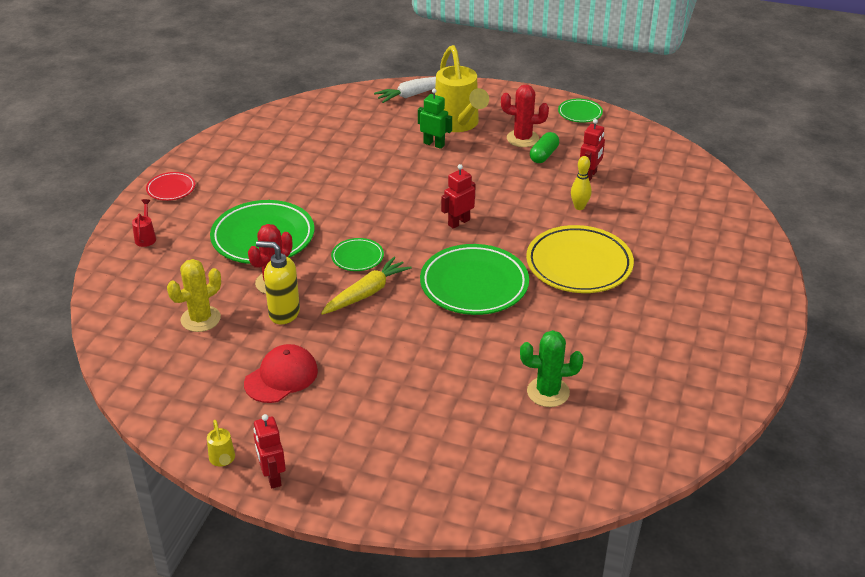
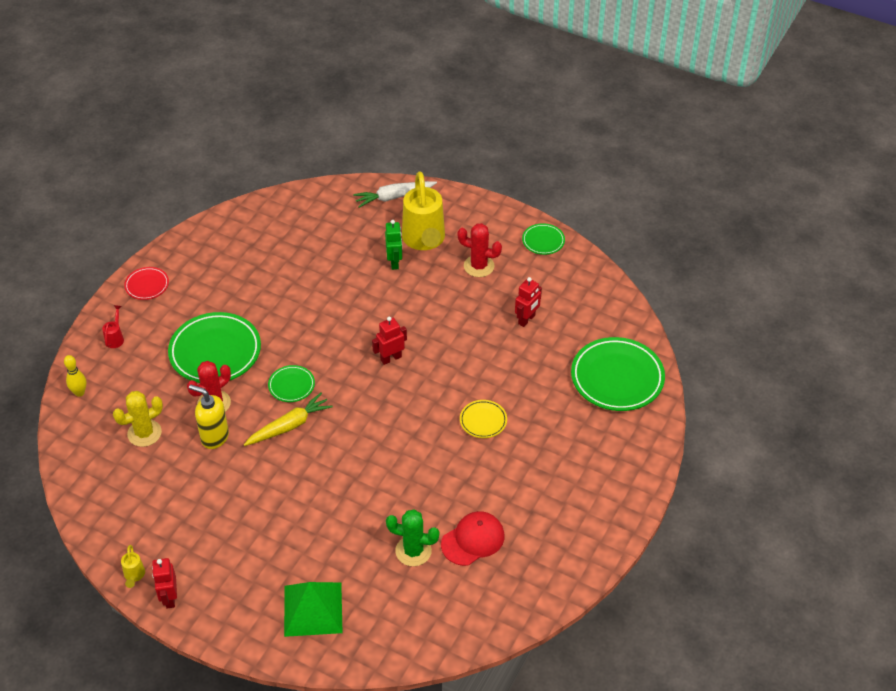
camera: 10 degrees right, 10 degrees up
(281, 377) = (198, 502): red cap -> red cap (473, 540)
(434, 144) = (394, 262): green robot -> green robot turned 45 degrees clockwise
(450, 465) = (313, 609): none -> green pyramid
(474, 285) = (384, 430): green plate -> green plate (617, 378)
(544, 155) = (492, 289): green capsule -> none
(579, 207) = (505, 355): yellow bowling pin -> yellow bowling pin (79, 392)
(579, 264) = (483, 421): yellow plate -> yellow plate, size x0.50

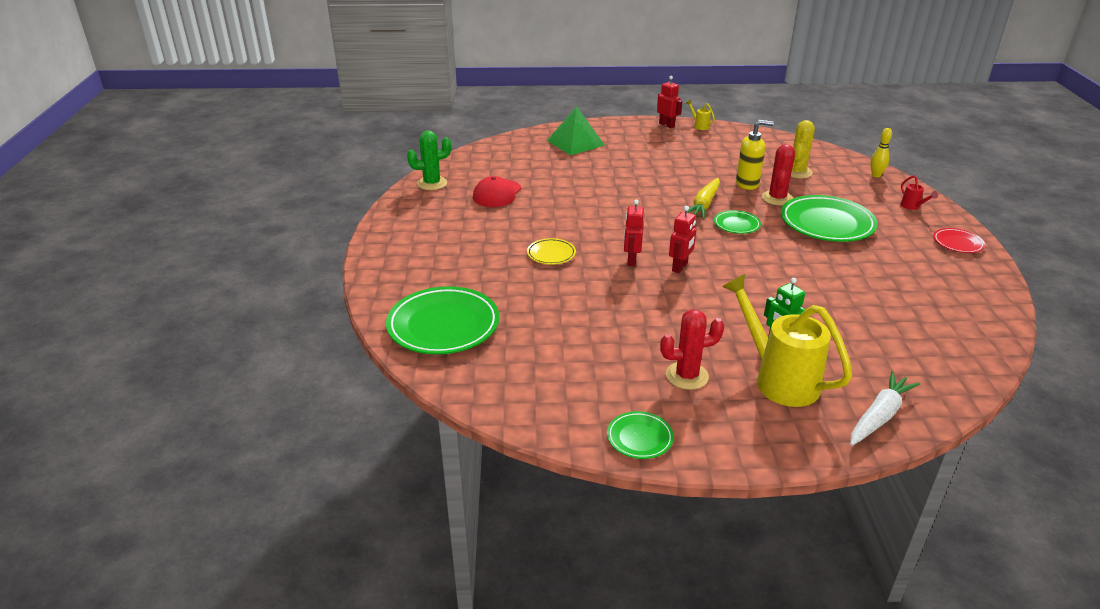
camera: 150 degrees right, 15 degrees down
(413, 551) = (536, 178): green cactus -> green cactus (432, 183)
(527, 319) = (581, 343): red robot -> red robot (631, 260)

